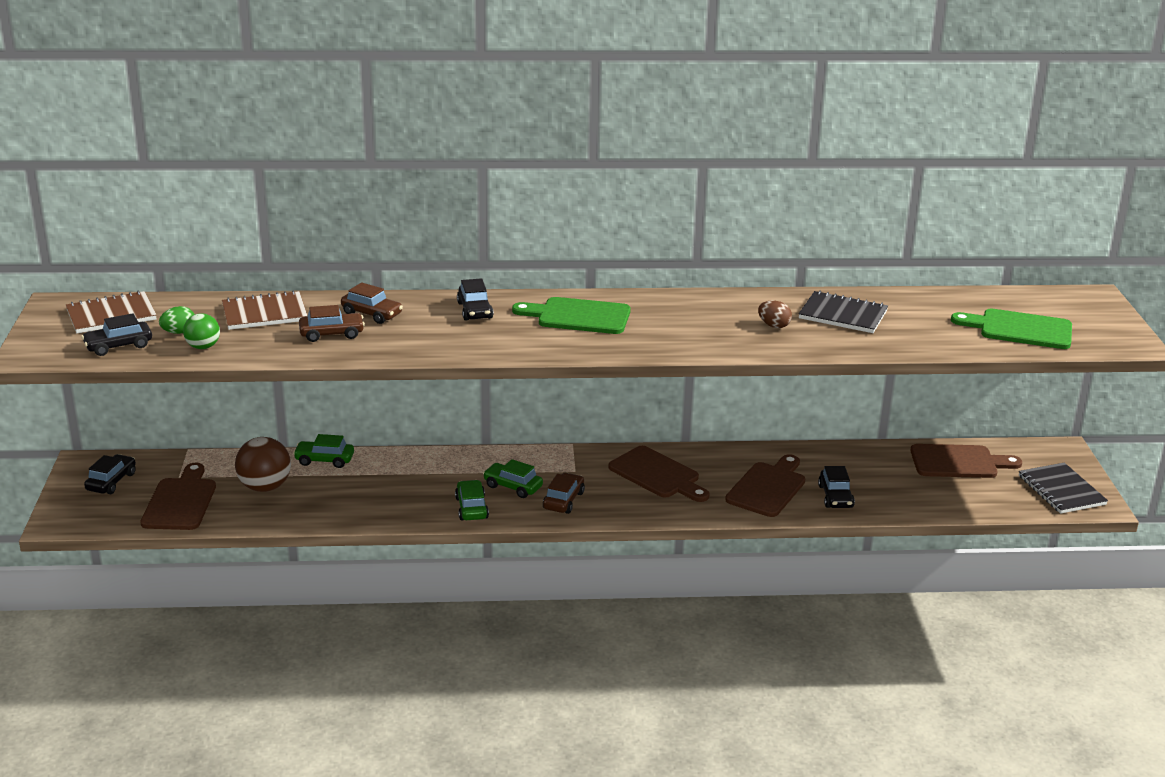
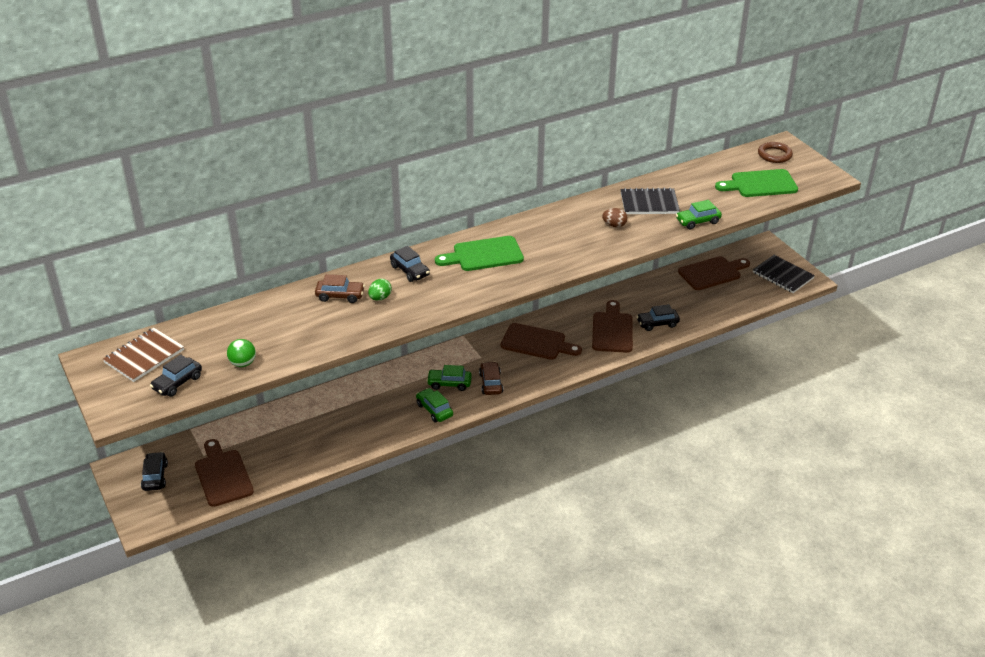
camera: 25 degrees left, 10 degrees up
(179, 332) = (212, 356): green egg -> green egg (380, 298)
(264, 313) = (261, 319): brown notebook -> none
(265, 487) = (275, 442): brown ball -> none
(324, 460) = (301, 405): green car -> green car (697, 221)
(332, 334) = (327, 322): brown car -> none
(835, 497) = (657, 323): black car -> black car turned 105 degrees clockwise
(1070, 304) = (774, 155): none -> brown ring

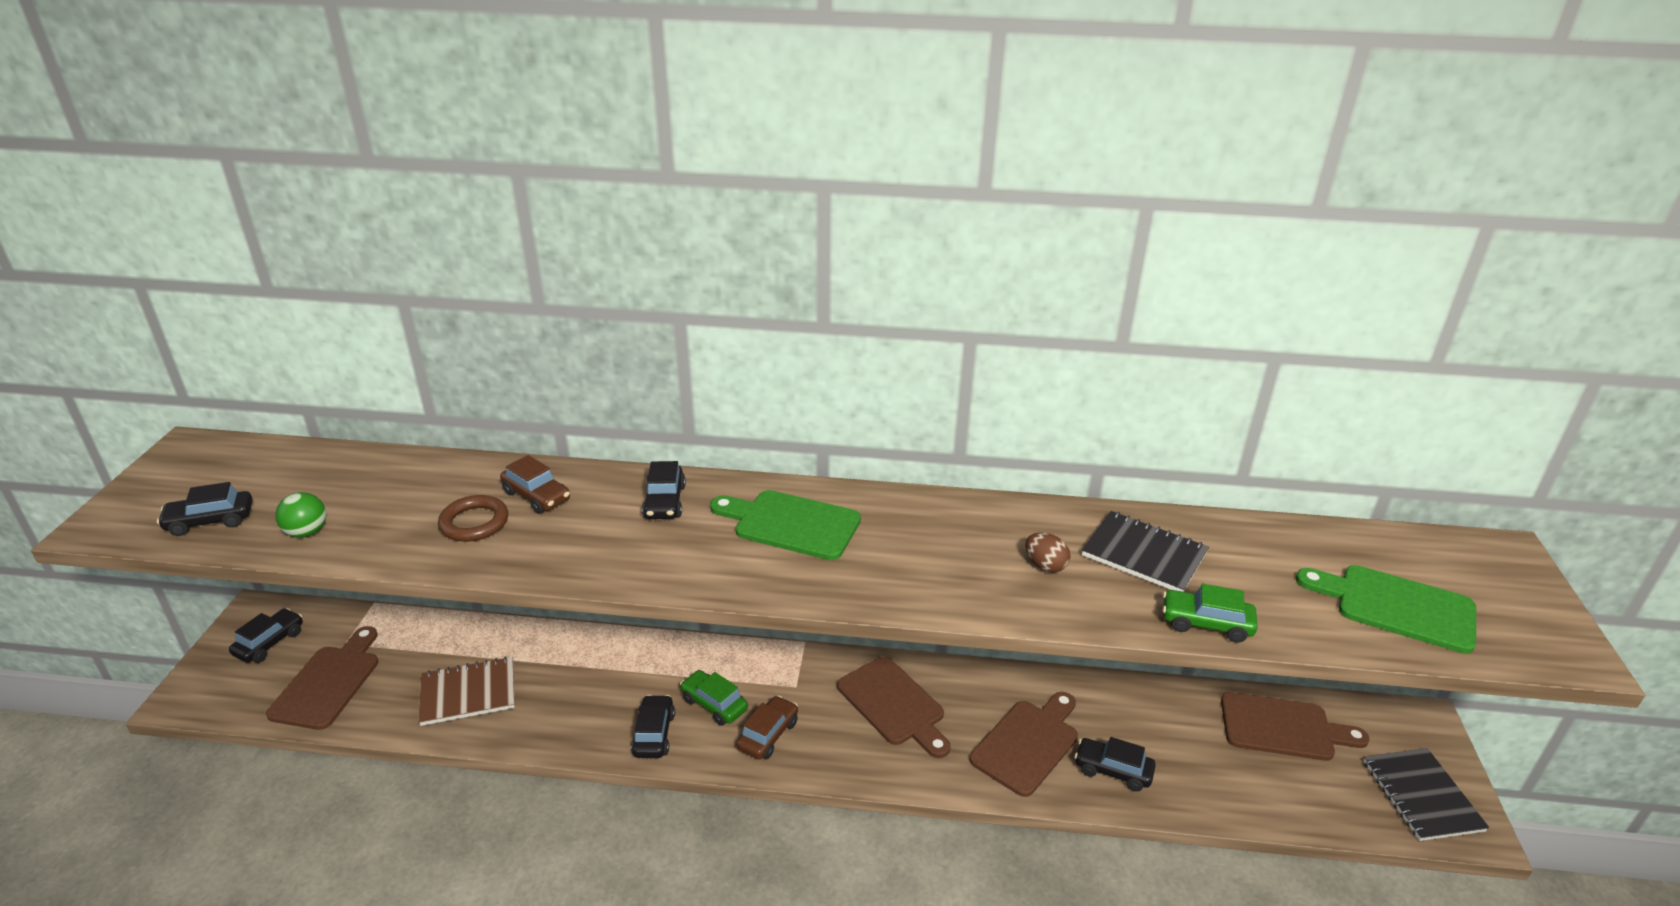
camera: 35 degrees right, 5 degrees down
(144, 356) = (235, 470): brown notebook -> brown notebook (468, 693)
(380, 298) = (578, 522): green egg -> none
(434, 410) = (654, 734): green car -> black car
(774, 155) = (1471, 565): brown ring -> brown ring (474, 523)

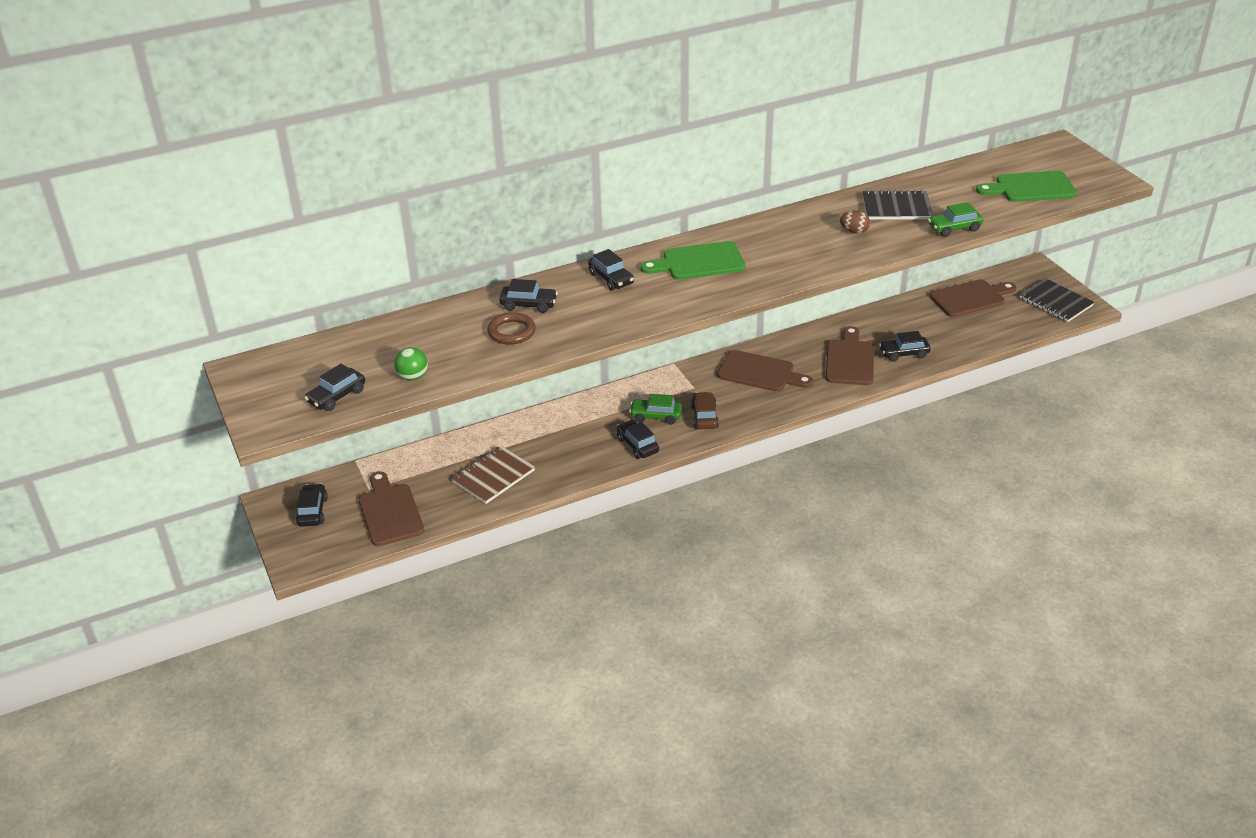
camera: 30 degrees left, 5 degrees up
(537, 496) = (528, 305): brown car -> black car

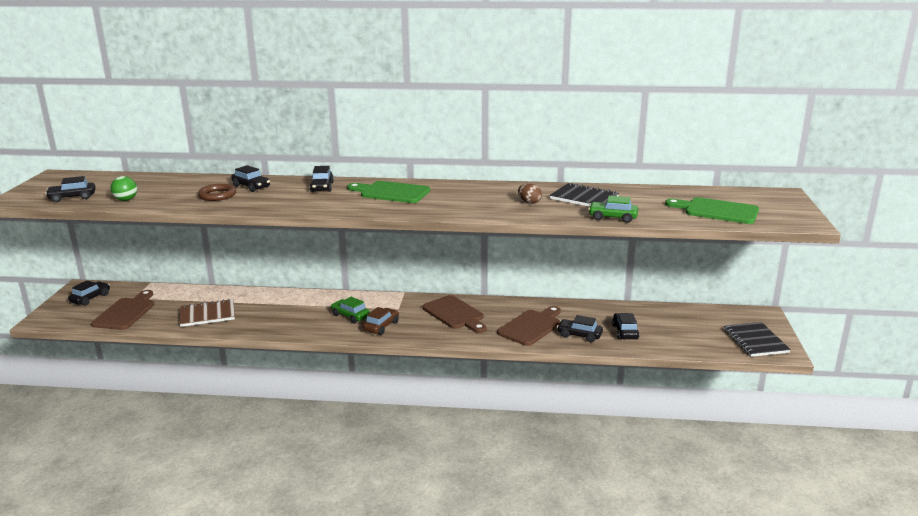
camera: 30 degrees right, 15 degrees down
(637, 445) = (315, 327): black car -> black car (625, 332)
(970, 298) = (680, 318): brown cutting board -> none

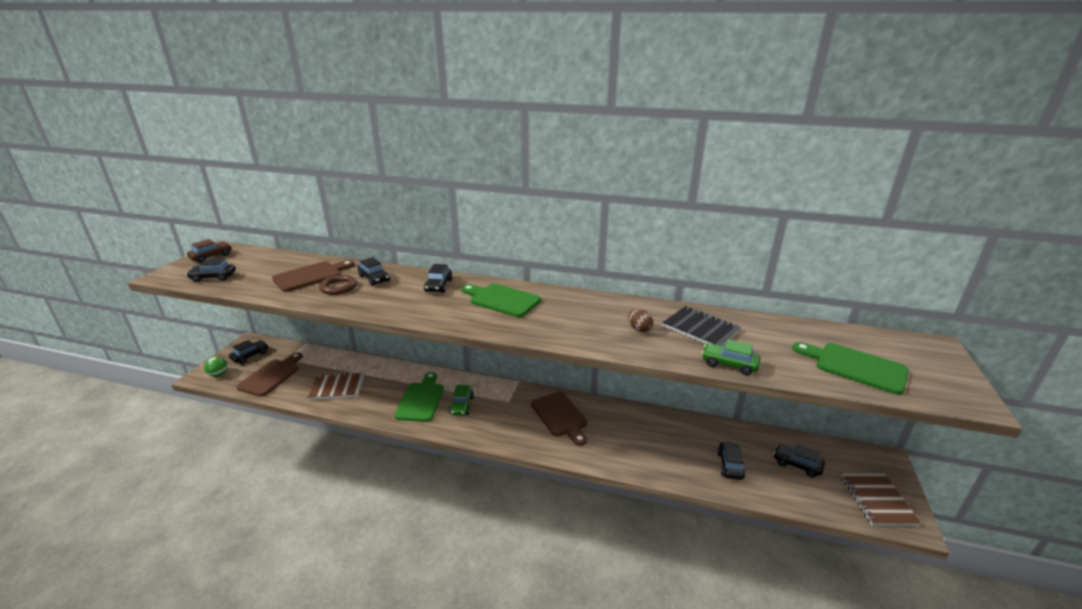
camera: 10 degrees right, 5 degrees up
(126, 200) = (256, 285): green ball -> green ball (219, 375)
(305, 315) = (421, 400): none -> green cutting board
(350, 316) = (462, 405): green car -> green car turned 135 degrees counterclockwise
(381, 326) = (486, 423): brown car -> brown car (211, 257)
(531, 326) = (632, 444): brown cutting board -> brown cutting board (311, 276)
(579, 335) = (680, 463): black car -> black car (797, 464)
(755, 341) = (877, 500): black notebook -> brown notebook

